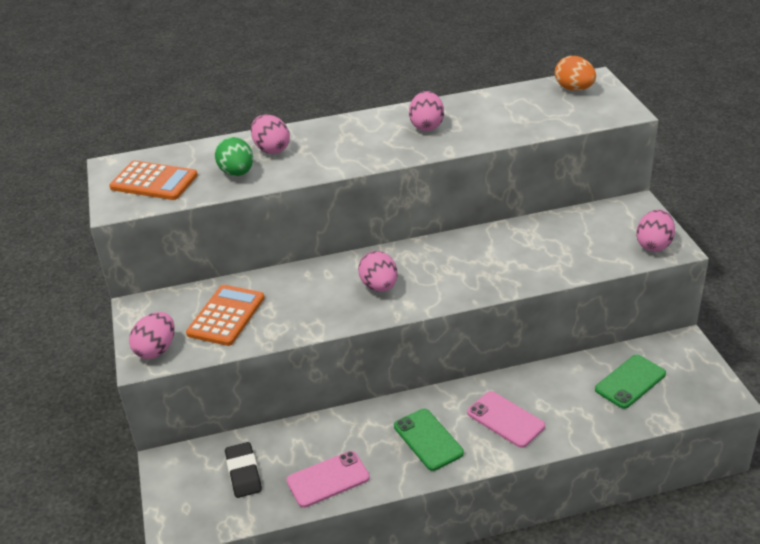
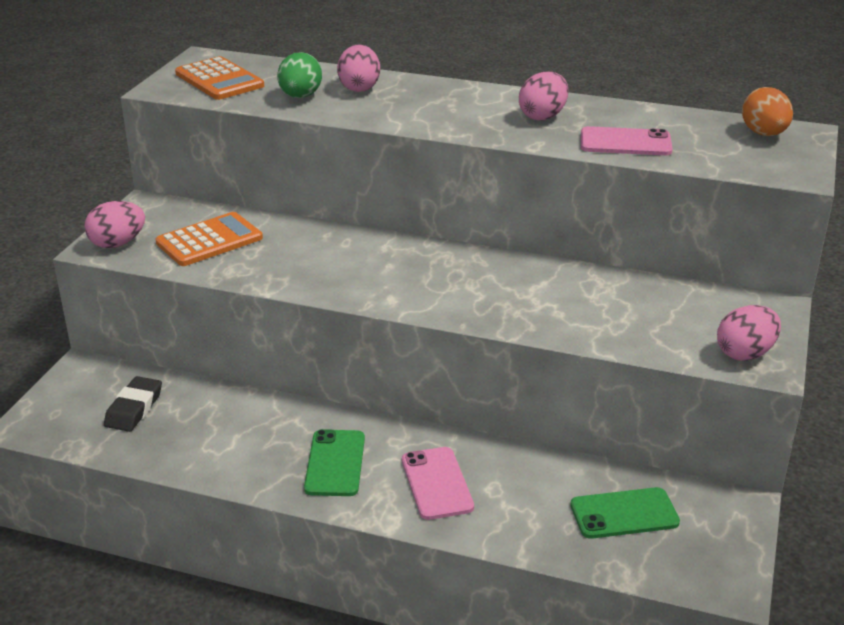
camera: 30 degrees right, 5 degrees down
(328, 479) = (200, 451): pink phone -> pink phone (625, 142)
(379, 286) = (381, 272): pink egg -> none

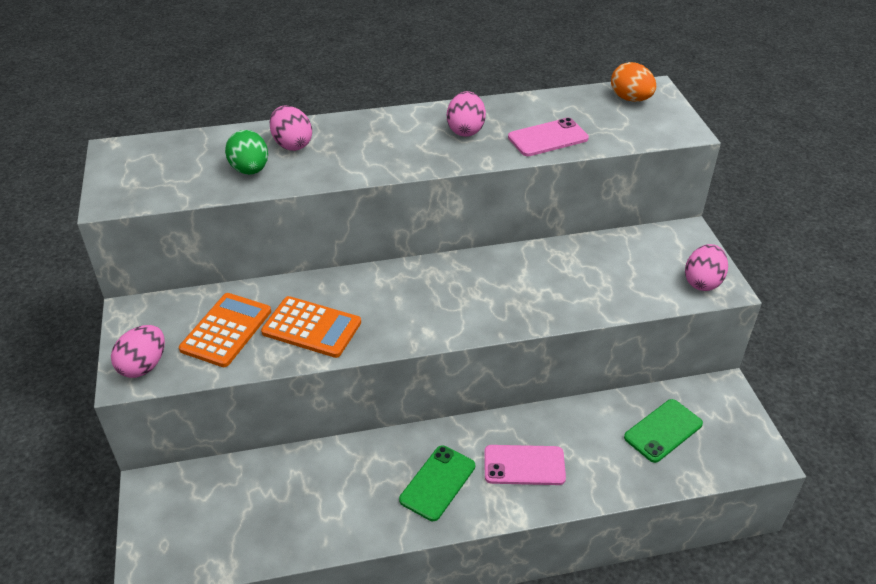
camera: 30 degrees left, 10 degrees up
(134, 408) = (232, 507): black eraser -> none
(219, 80) = (157, 173): orange calculator -> orange calculator (311, 327)
(335, 463) = (437, 483): green phone -> green phone turned 60 degrees clockwise
(437, 483) = (524, 465): pink phone -> pink phone turned 45 degrees counterclockwise

